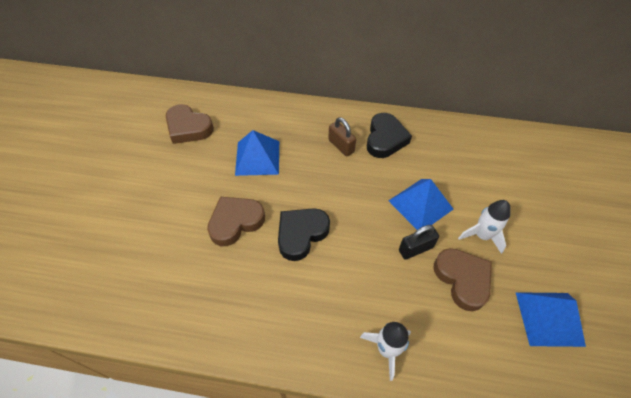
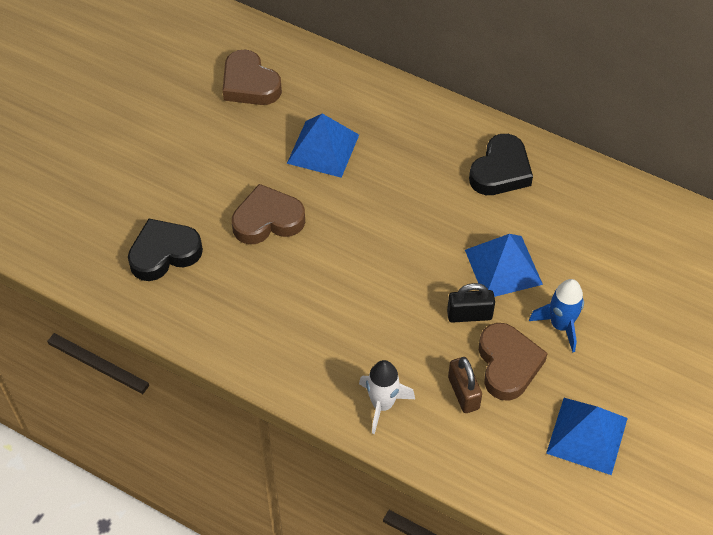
camera: 20 degrees right, 0 degrees up
(301, 234) = (339, 257): black heart -> black heart (164, 253)
(341, 146) = (437, 164): brown padlock -> brown padlock (463, 393)
(481, 235) = (560, 325): white rocket -> blue rocket

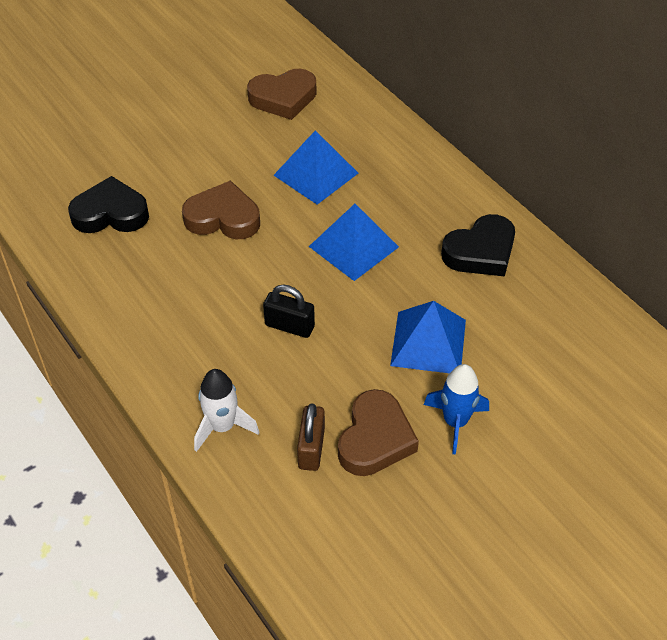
camera: 25 degrees right, 5 degrees down
(249, 84) = (283, 98): brown heart -> brown heart turned 90 degrees counterclockwise
(469, 315) = (365, 375): black padlock -> black padlock (289, 326)
(587, 435) = (417, 545): blue pyramid -> blue pyramid (353, 246)

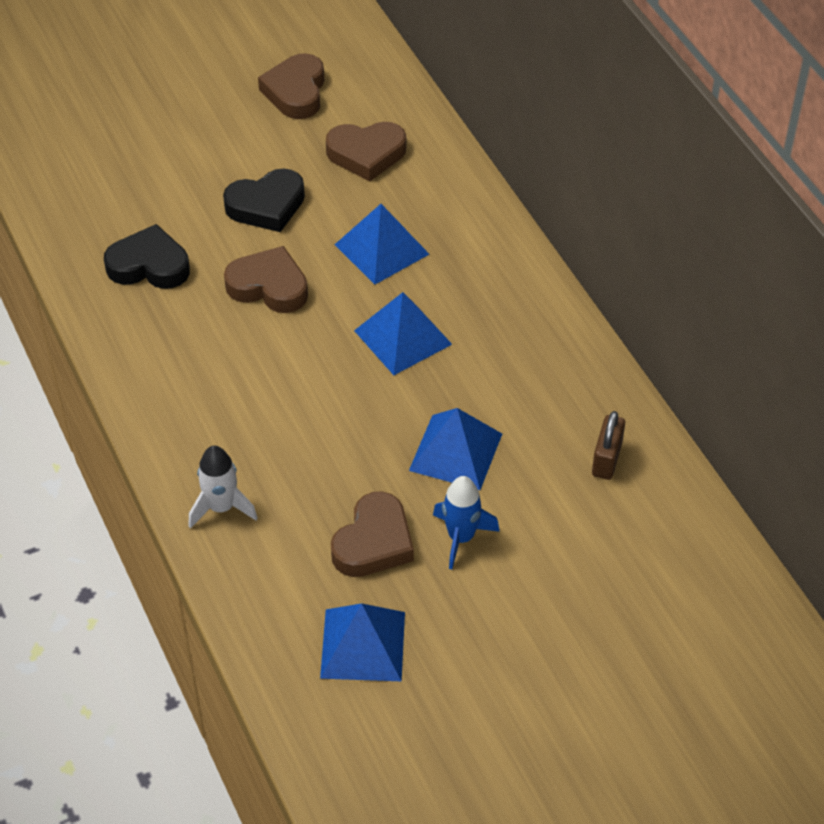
camera: 10 degrees right, 0 degrees up
(211, 56) = (296, 92): none -> brown heart
(289, 326) = (313, 414): black padlock -> none
(311, 448) = (306, 542): brown padlock -> brown padlock (606, 459)
(390, 543) = (363, 645): none -> blue pyramid
(480, 252) = (540, 362): black heart -> black heart (266, 205)

